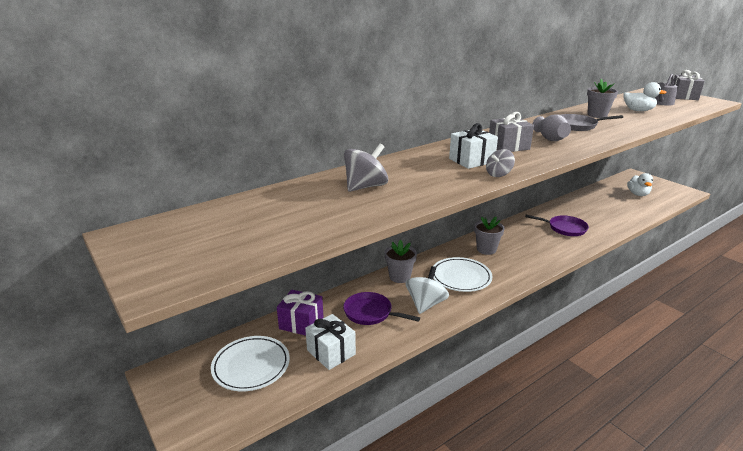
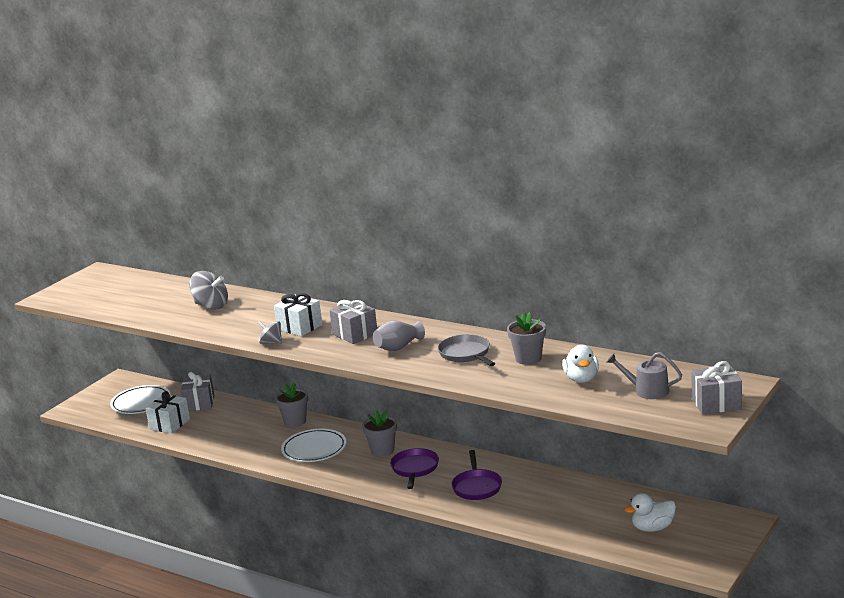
camera: 70 degrees right, 5 degrees down
(301, 323) = (199, 403): purple gift -> grey gift
(370, 313) = (229, 424): purple pan -> purple pan (415, 469)
(426, 304) = (256, 443): white spinning top -> none

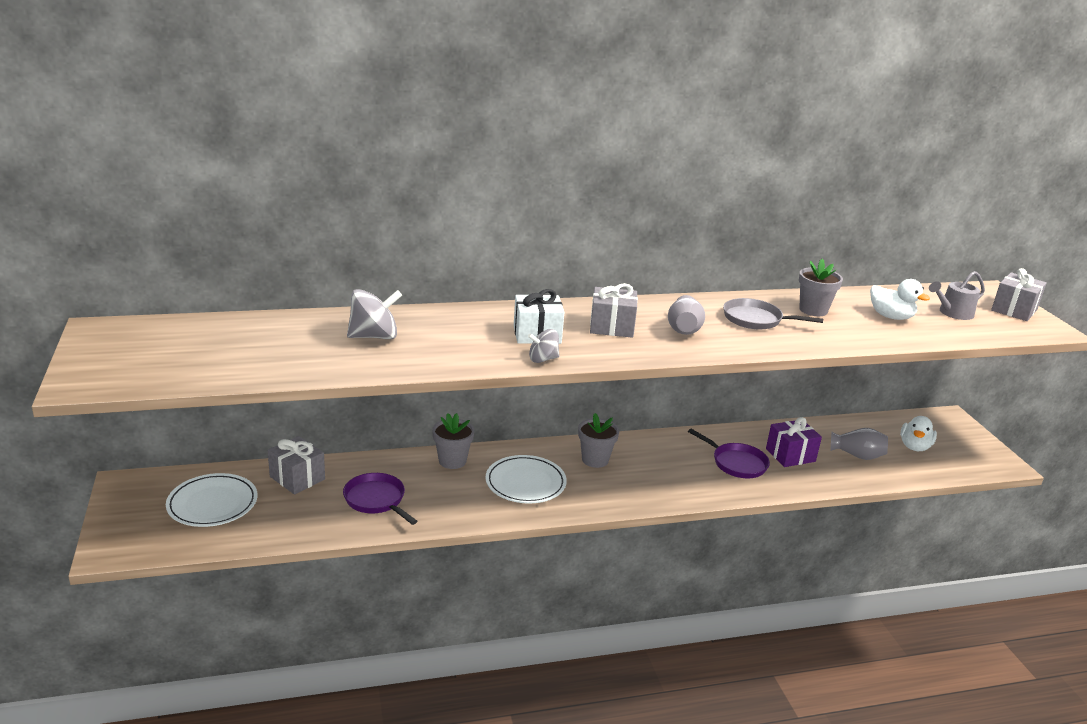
camera: 50 degrees left, 5 degrees up
(169, 424) = (301, 517): white gift -> none
(415, 469) = (656, 466): purple pan -> purple pan (376, 500)
(530, 496) = (790, 455): none -> purple gift
(586, 516) = (857, 455): none -> grey vase

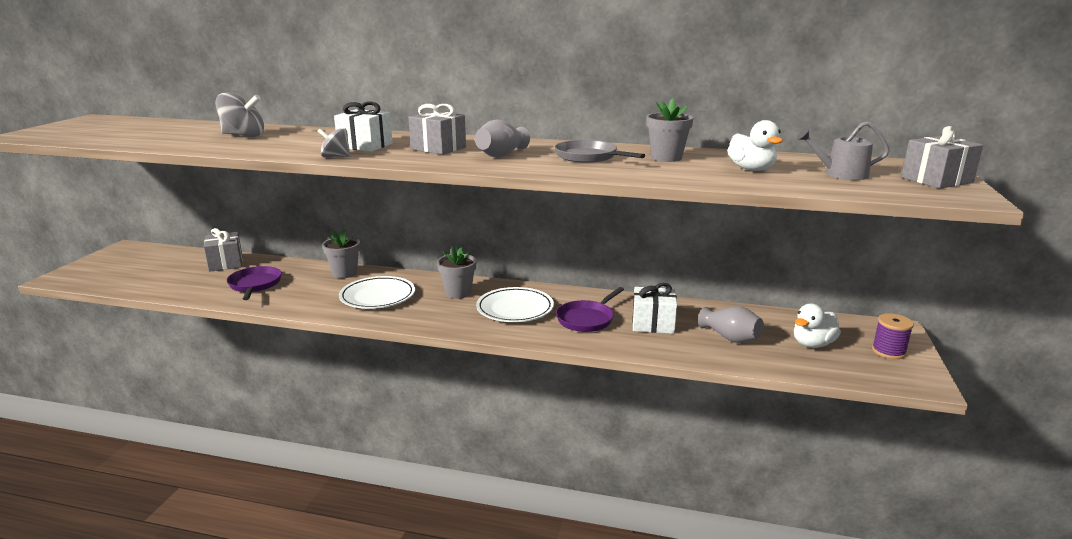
camera: 30 degrees right, 5 degrees down
(212, 504) = (153, 267): white plate -> white plate (515, 309)
(736, 463) = (587, 319): purple pan -> purple pan turned 60 degrees clockwise
(790, 455) = (653, 324): purple gift -> white gift
(964, 441) = (888, 351): none -> purple spool

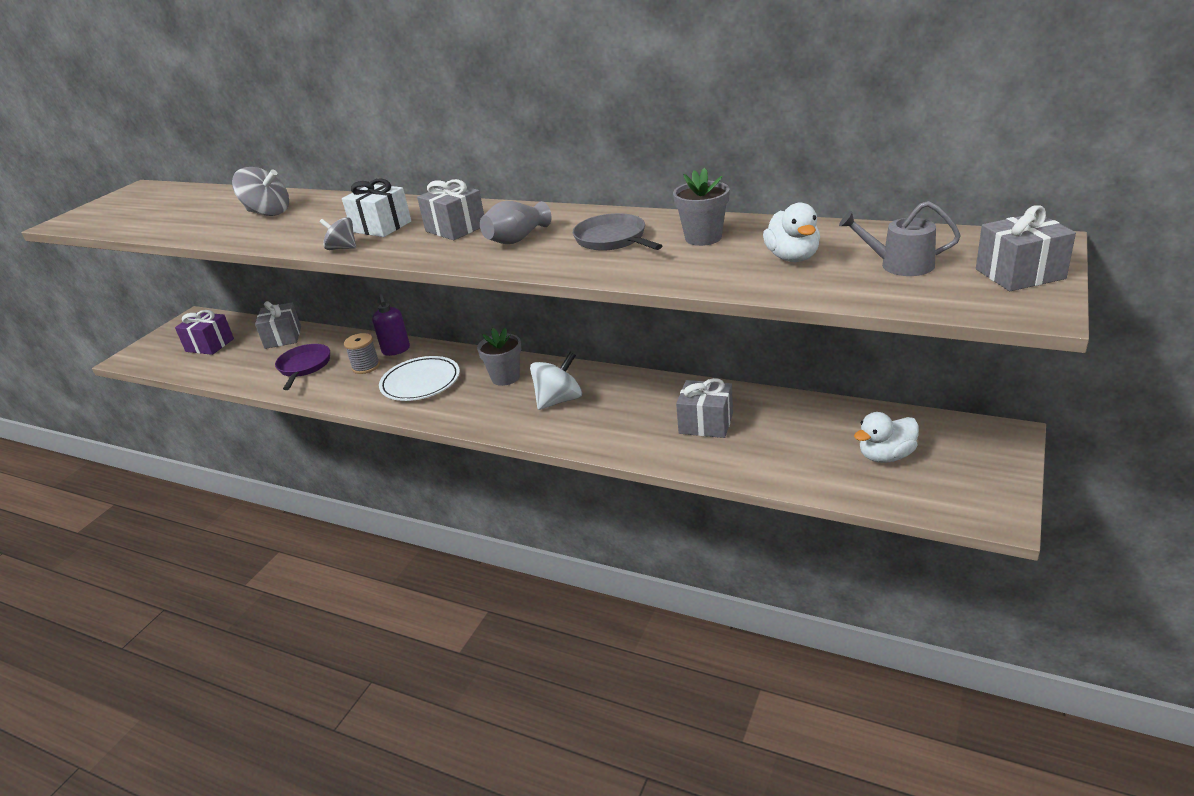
camera: 15 degrees right, 10 degrees up
(149, 268) = (210, 345): none -> purple gift
(319, 285) = (366, 366): none -> grey spool
(344, 273) = (396, 350): grey flower pot -> purple soap dispenser
(515, 309) = (559, 400): white plate -> white spinning top
(587, 319) = (633, 416): purple pan -> none
(653, 324) = (706, 423): white gift -> grey gift
(730, 338) = (788, 445): grey vase -> none
(888, 351) = (978, 469): purple spool -> none

